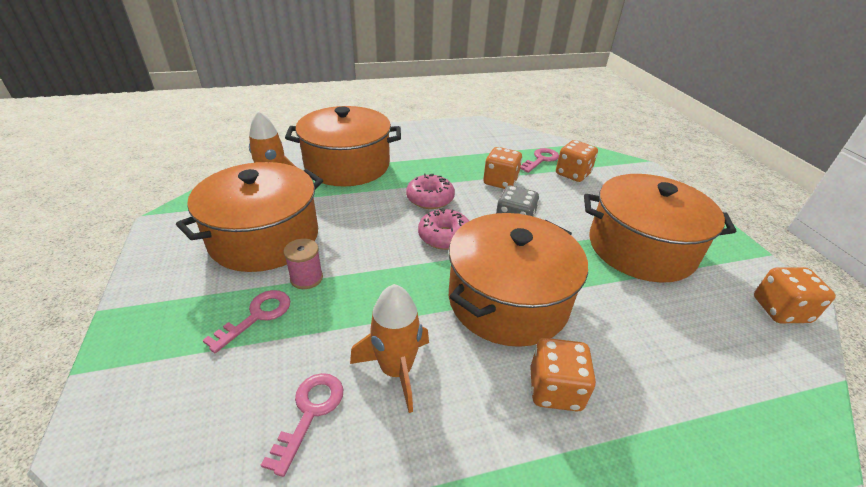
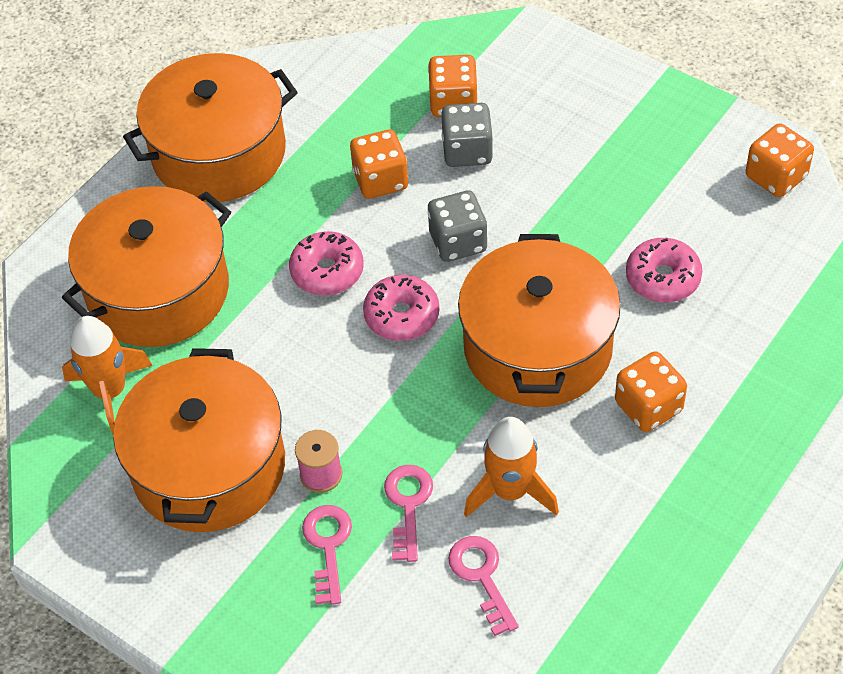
camera: 35 degrees left, 15 degrees up
(540, 160) = (393, 100): pink key -> pink key (408, 505)
(560, 193) = (467, 151): none -> grey dice
(637, 316) = (662, 278): none -> pink donut
(641, 248) = (611, 181): orange pot -> orange pot (219, 153)

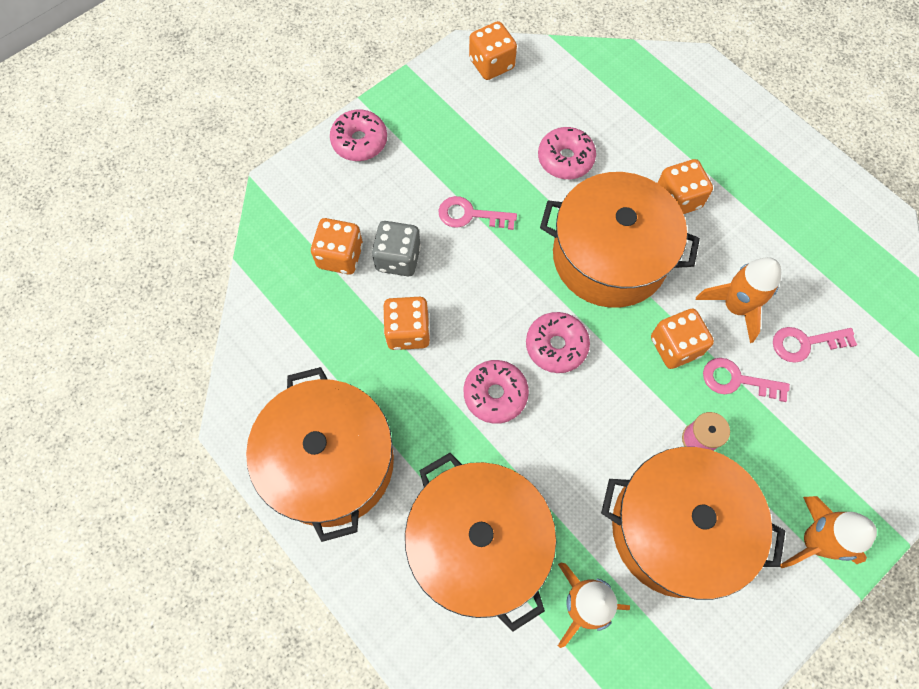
camera: 80 degrees left, 15 degrees up
(221, 610) = (814, 541): none -> orange rocket
(328, 546) = (766, 447): pink key -> pink key (470, 215)
(435, 434) = (675, 346): none -> orange dice
(458, 242) = (492, 287): grey dice -> none
(608, 82) = (359, 141): none -> pink donut

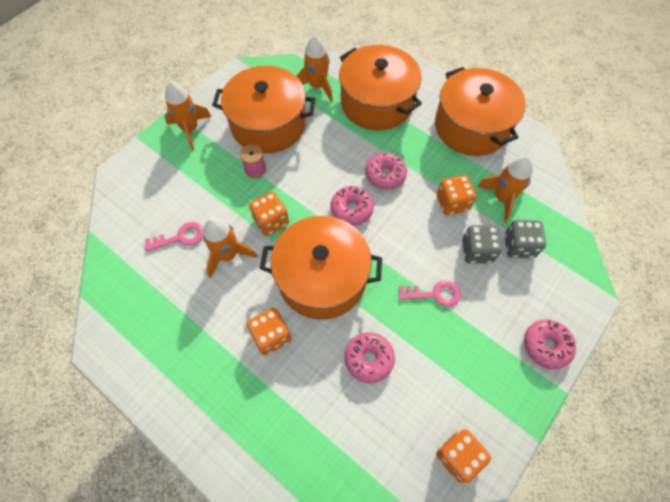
camera: 170 degrees right, 5 degrees down
(333, 327) = (502, 198): none -> orange rocket
(340, 256) = (518, 246): orange dice -> grey dice
(737, 380) = (229, 206): pink key -> none

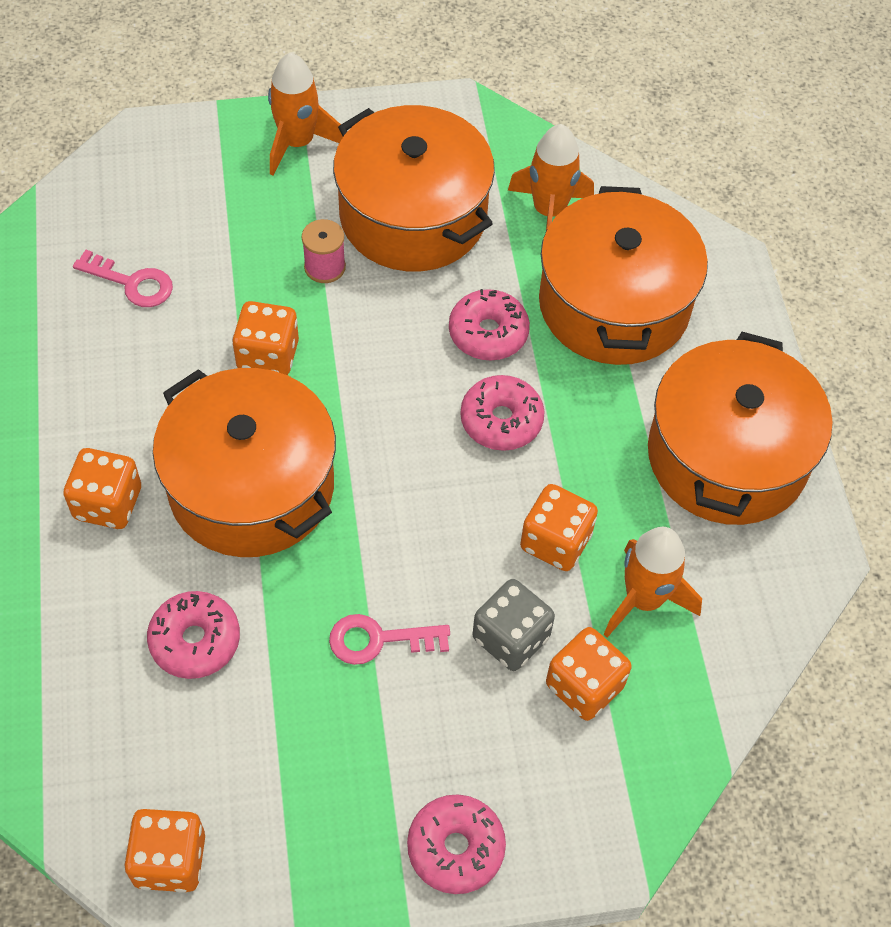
camera: 40 degrees right, 5 degrees down
(228, 255) = (166, 355): orange rocket -> none
(351, 209) = (396, 429): pink donut -> pink donut (488, 333)
(434, 294) = (379, 640): pink key -> pink key turned 135 degrees clockwise
(518, 246) = (584, 686): grey dice -> orange dice

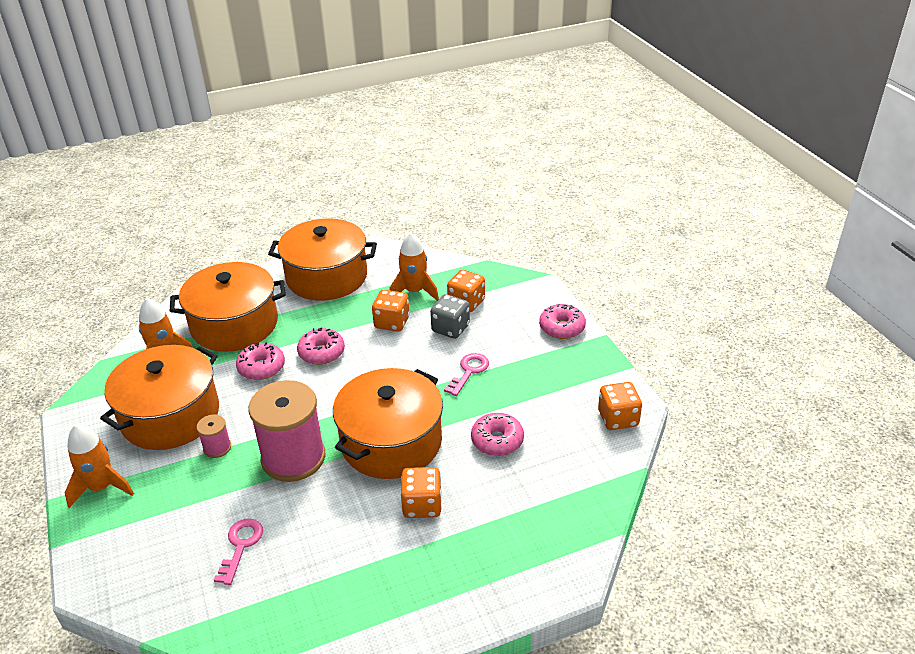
camera: 100 degrees left, 20 degrees down
(268, 355) = (293, 458): orange dice -> pink spool
(379, 640) = (469, 371): pink key -> pink key turned 135 degrees counterclockwise

